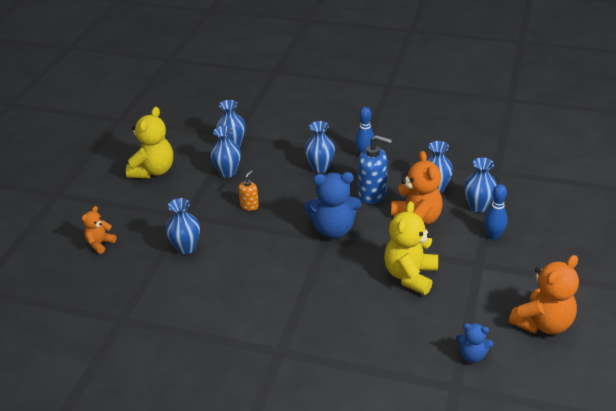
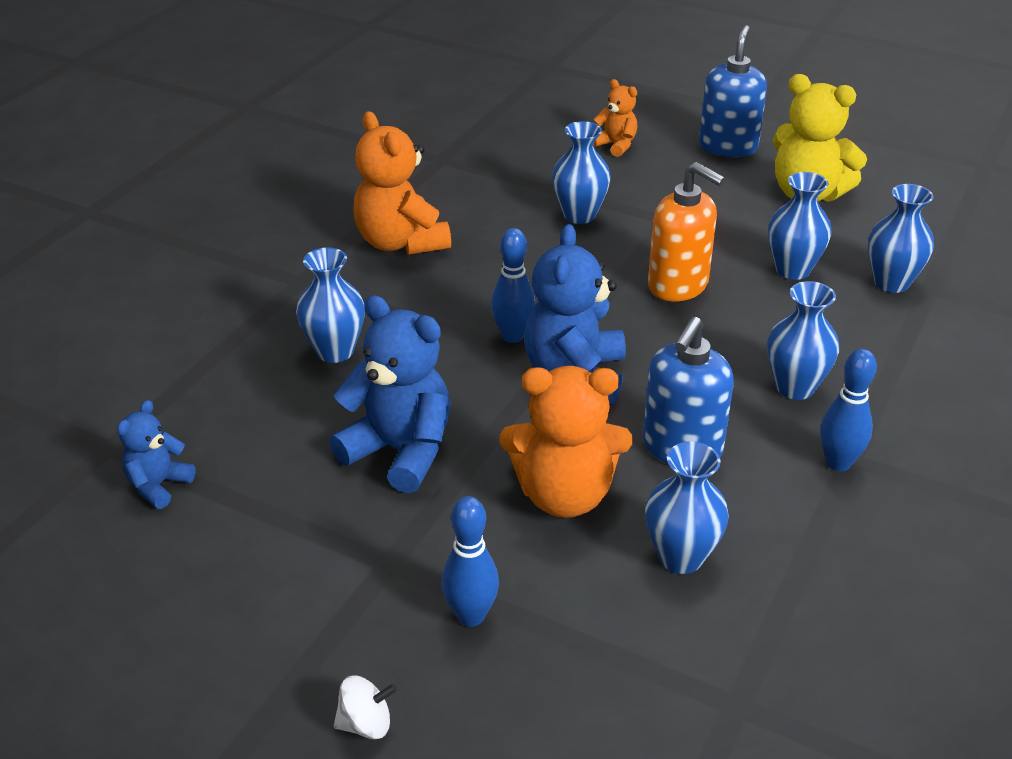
camera: 100 degrees right, 0 degrees up
(101, 200) = (728, 147): none -> blue soap dispenser
(249, 206) = (678, 285): orange soap dispenser -> orange soap dispenser, size x1.83
(309, 254) = (513, 336): none -> blue bowling pin
(410, 276) = (400, 451): yellow teddy bear -> blue teddy bear
(478, 206) = (591, 619): blue vase -> blue vase (335, 351)
(542, 323) = (169, 613): orange teddy bear -> orange teddy bear (401, 242)
(558, 252) = (366, 724): none -> white spinning top

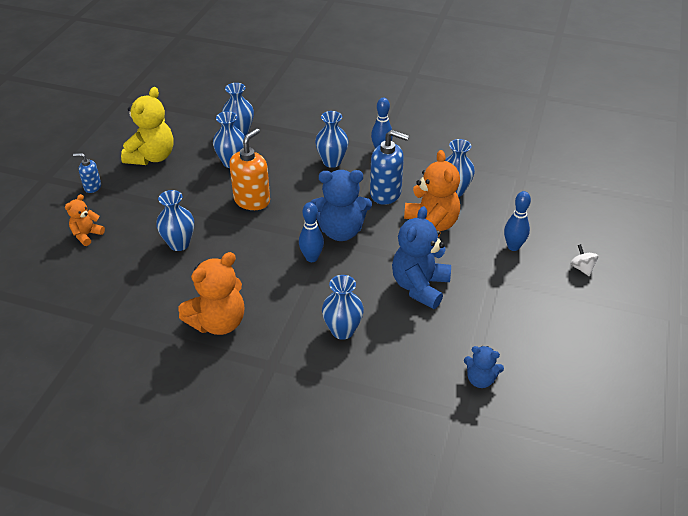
camera: 100 degrees left, 5 degrees up
(728, 147) = (92, 187): blue soap dispenser -> blue soap dispenser, size x0.55

